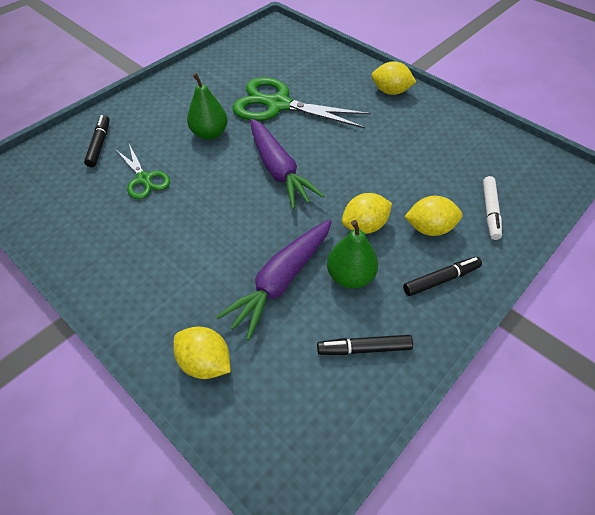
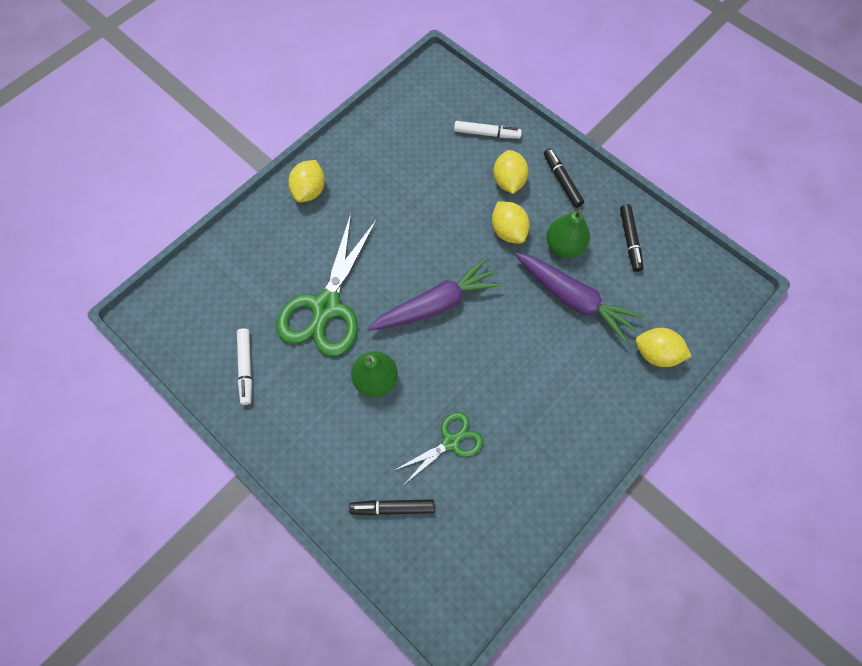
camera: 90 degrees left, 15 degrees up
(205, 362) = (656, 353): yellow lemon -> yellow lemon turned 75 degrees clockwise
(230, 69) = (246, 368): none -> white marker

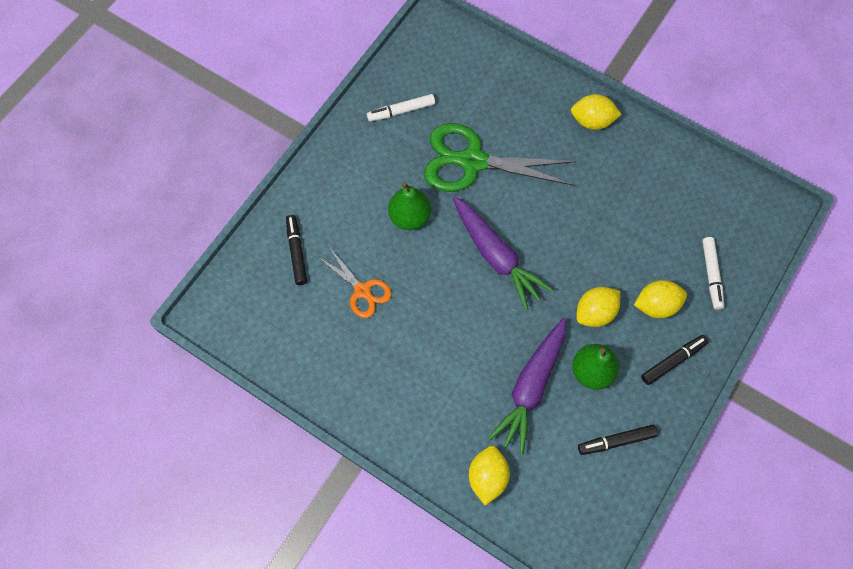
camera: 80 degrees right, 0 degrees up
(451, 442) = (362, 290): green scissors -> orange scissors

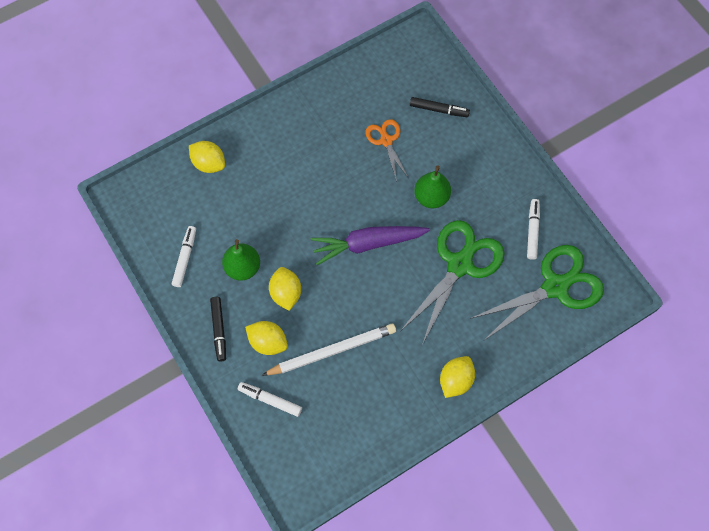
camera: 115 degrees right, 0 degrees up
(362, 290) = (386, 141): orange scissors -> orange scissors turned 90 degrees clockwise
(451, 72) = (555, 287): none -> green scissors
(531, 387) = (254, 220): purple carrot -> none
(616, 441) = (185, 258): black marker -> white marker
(628, 240) = (332, 351): none -> white pencil
(656, 305) = (268, 342): yellow lemon -> yellow lemon turned 75 degrees counterclockwise

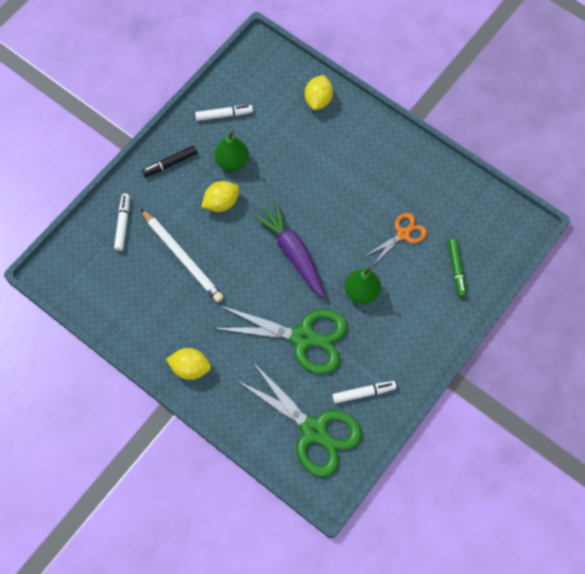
camera: 70 degrees right, 0 degrees up
(268, 342) = (172, 204): yellow lemon -> none
(439, 110) = (456, 269): black marker -> green marker

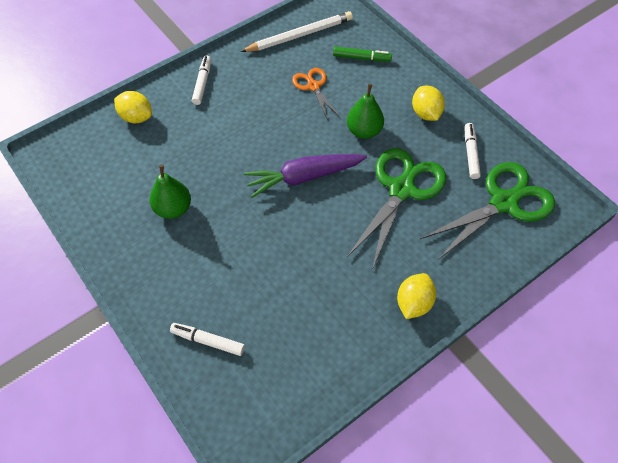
camera: 75 degrees left, 10 degrees down
(170, 163) = (148, 272): black marker -> none
(182, 257) = (274, 284): white pencil -> white pencil (299, 35)
(221, 203) = (220, 230): yellow lemon -> yellow lemon (425, 113)
(224, 115) = (111, 204): white marker -> white marker (202, 83)

